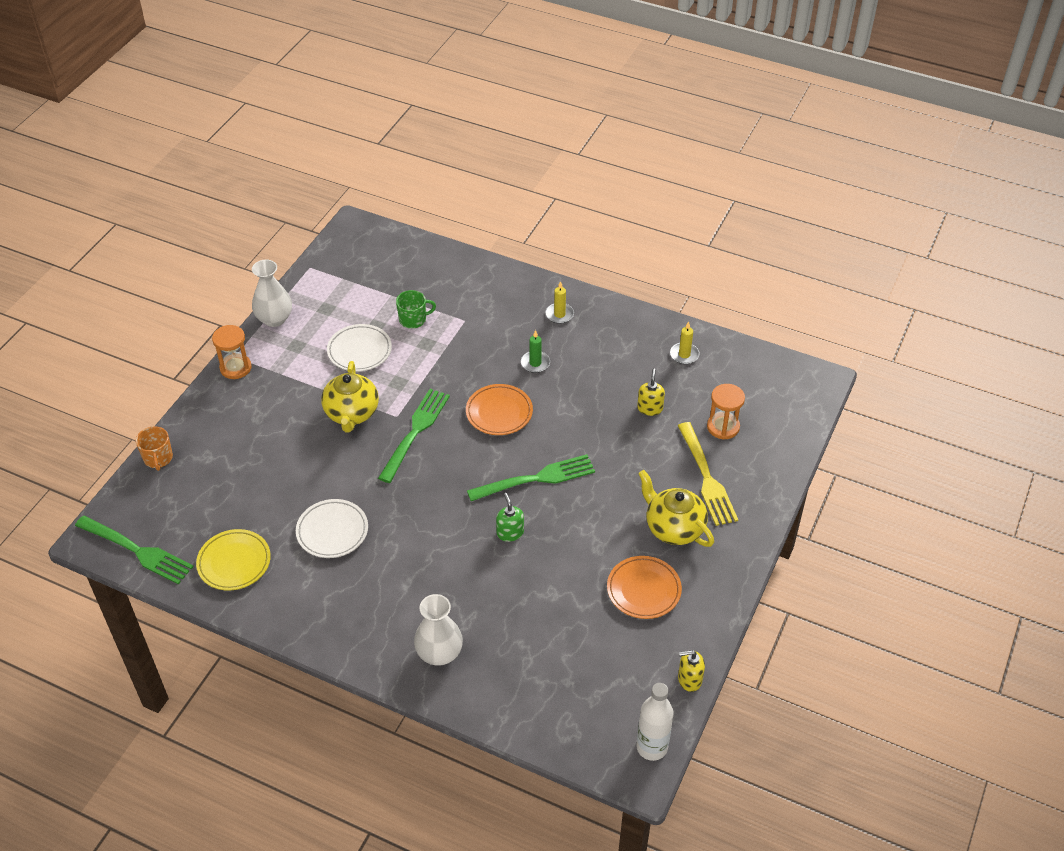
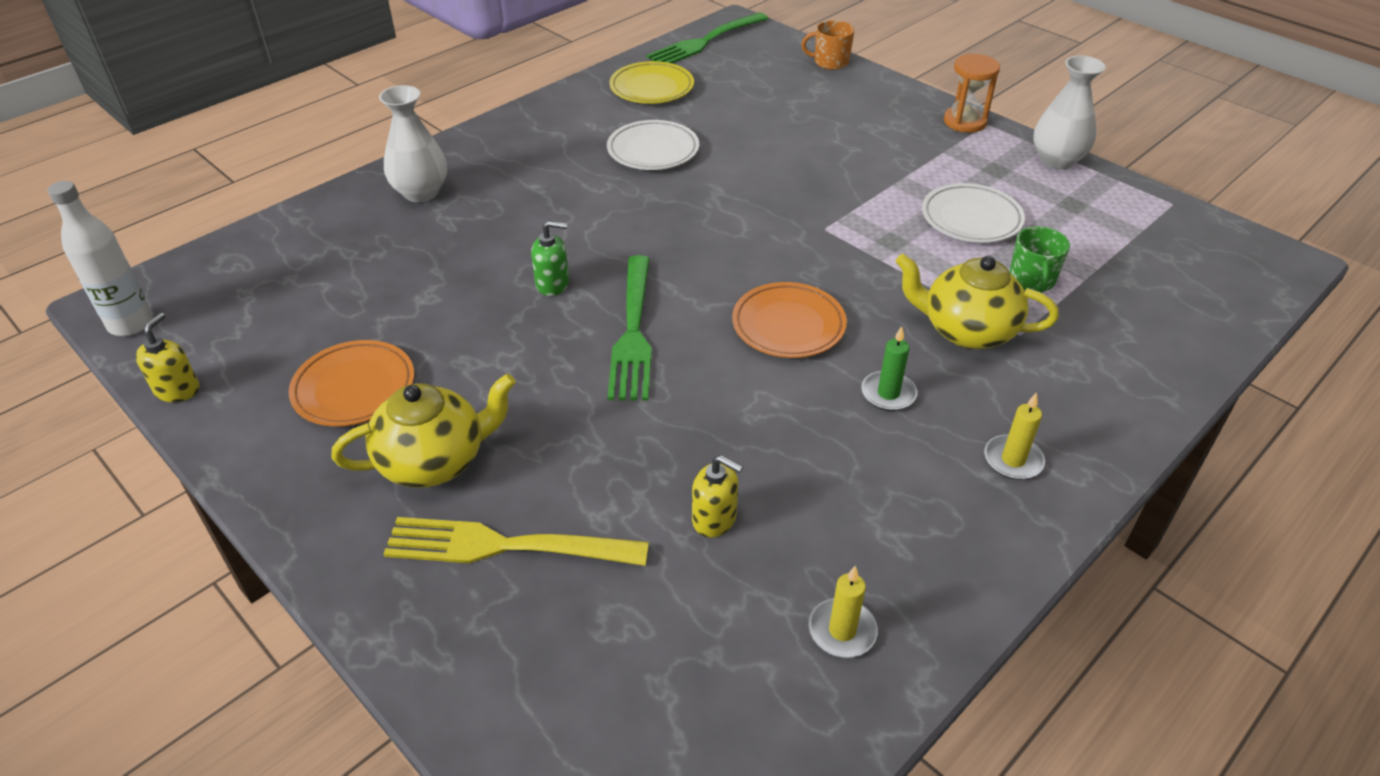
camera: 110 degrees right, 5 degrees down
(351, 413) = (845, 193): yellow teapot -> yellow teapot (966, 331)
(415, 432) = (786, 239): green fork -> none
(723, 427) = (611, 622): orange hourglass -> none

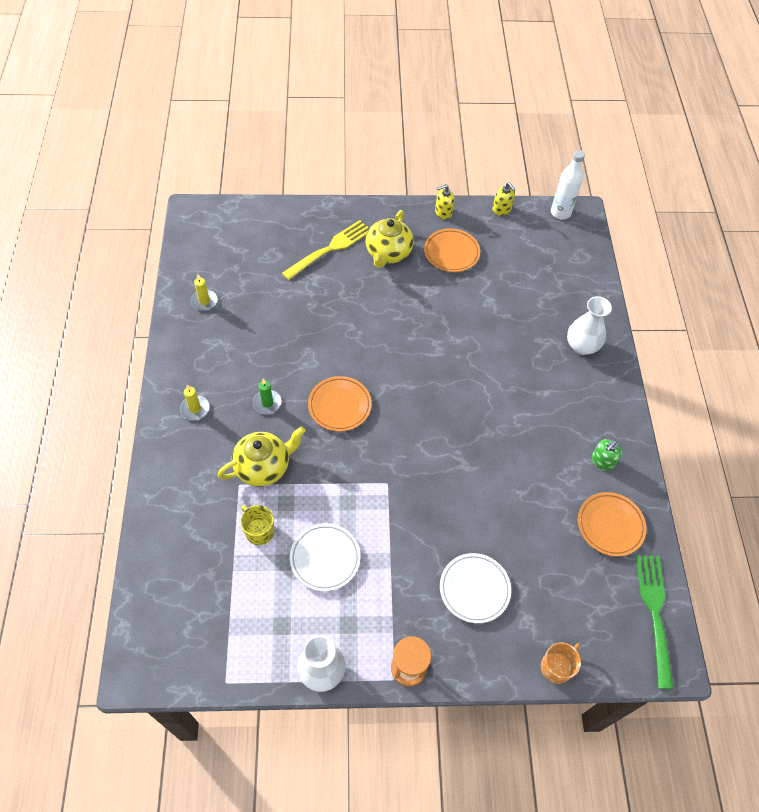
camera: 130 degrees right, 15 degrees up
(553, 284) = (455, 347): green soap dispenser -> green soap dispenser (602, 461)
(633, 332) = (394, 351): green fork -> none
(652, 88) = (610, 525): yellow plate -> orange plate
(653, 150) = (533, 468): white plate -> white plate (474, 589)
(714, 519) = (278, 304): yellow soap dispenser -> yellow soap dispenser (443, 212)
(1032, 280) = (259, 531): green mug -> yellow mug

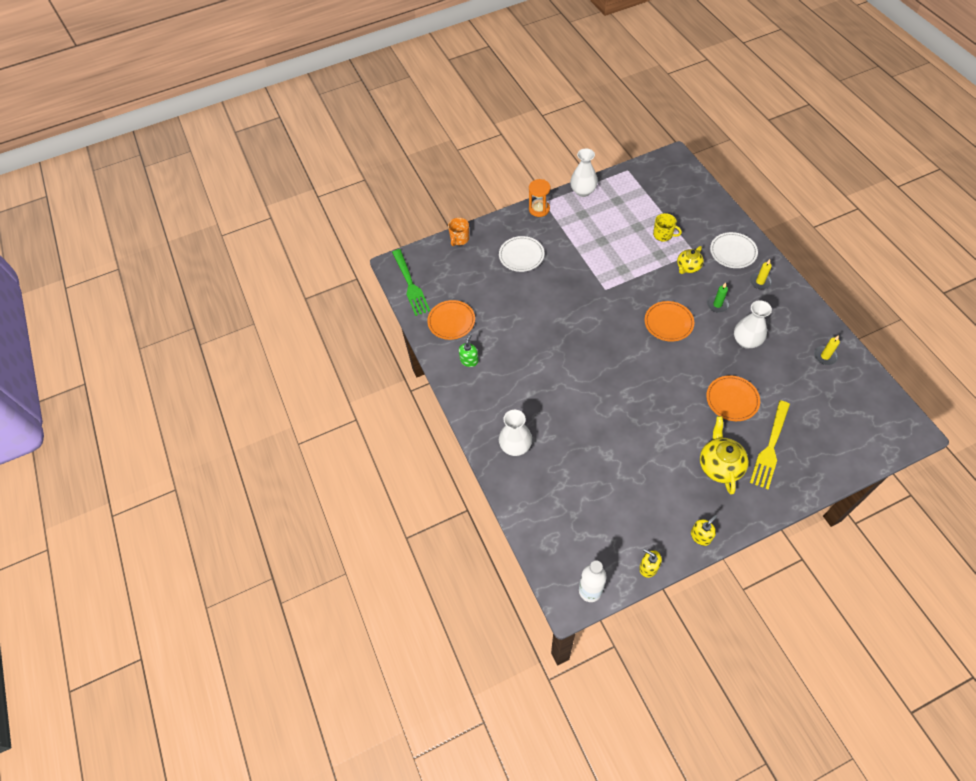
camera: 165 degrees right, 0 degrees up
(263, 467) = (688, 267): yellow teapot -> yellow teapot, size x0.65
(270, 349) = (746, 341): none -> white vase
(325, 558) = (616, 237): white plate -> white plate (733, 252)
(451, 253) = (666, 491): orange plate -> orange plate (732, 400)

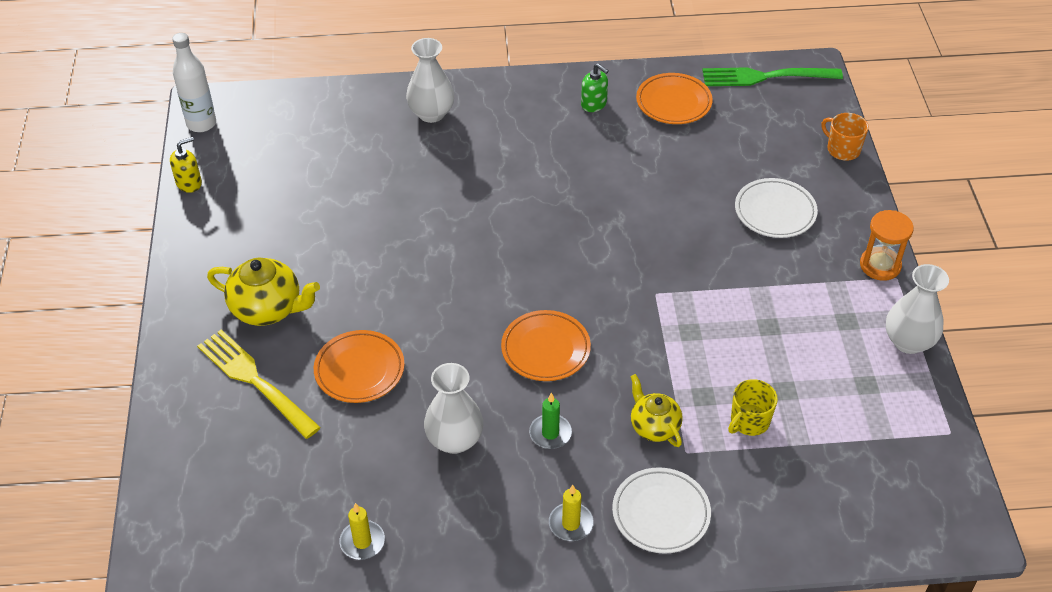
camera: 105 degrees right, 10 degrees down
(700, 536) = (189, 247): yellow soap dispenser -> none

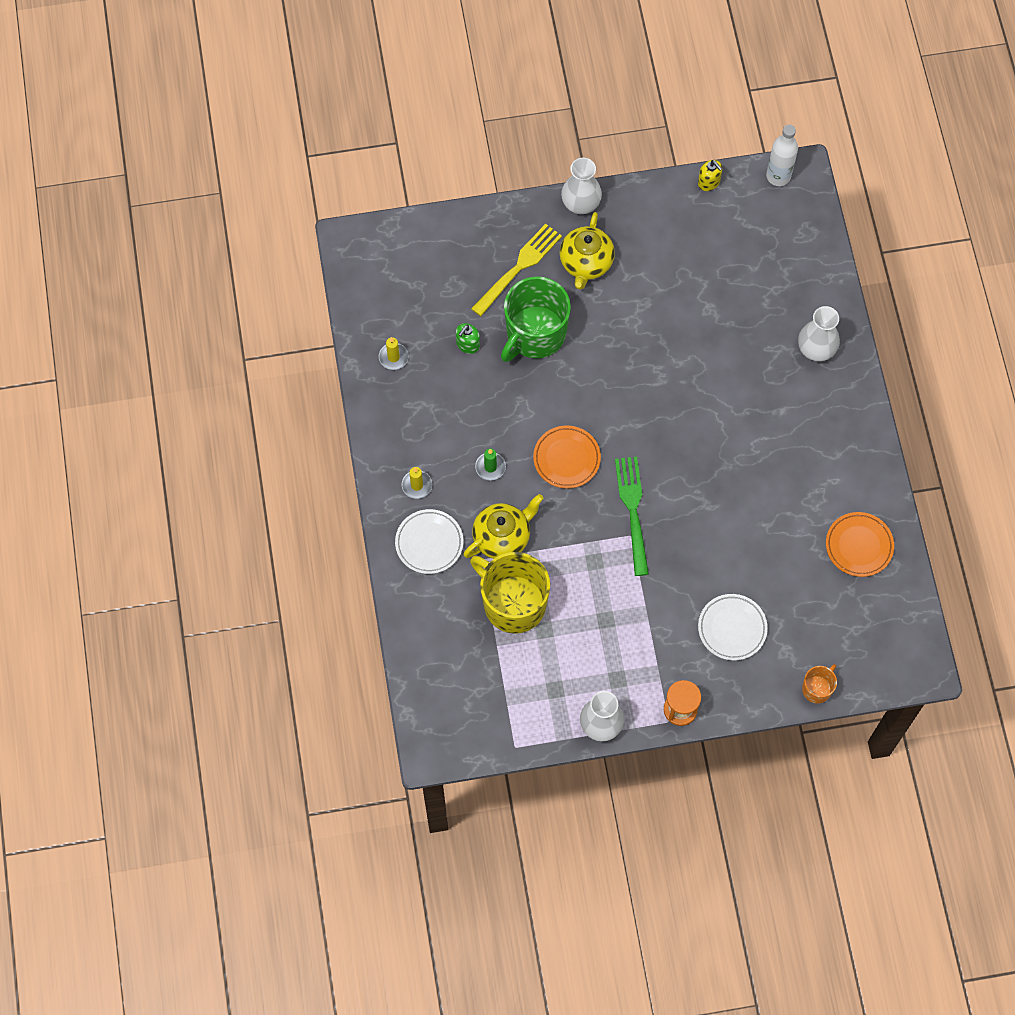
camera: 85 degrees right, 20 degrees up
(359, 370) = (535, 334): orange plate -> green mug
(454, 440) = (479, 404): white vase -> white vase (580, 203)
(594, 104) = (847, 479): green soap dispenser -> green soap dispenser (467, 344)
(654, 426) = (502, 537): yellow teapot -> yellow teapot, size x1.54
(749, 421) = (513, 603): yellow mug -> yellow mug, size x2.13
(765, 77) = (906, 626): green fork -> green fork (633, 511)

